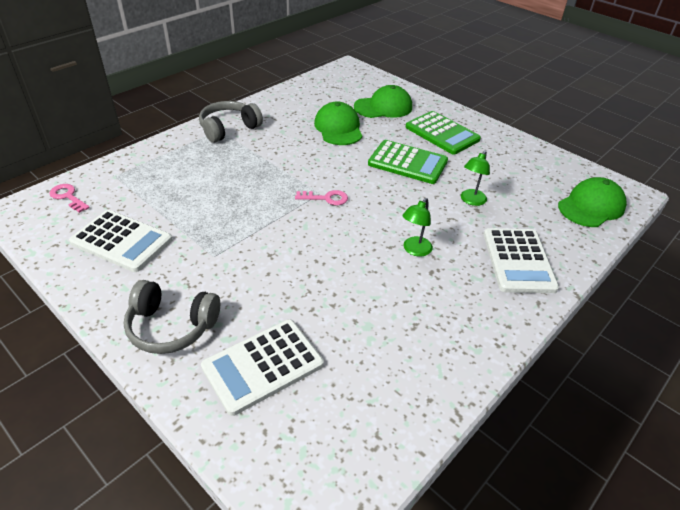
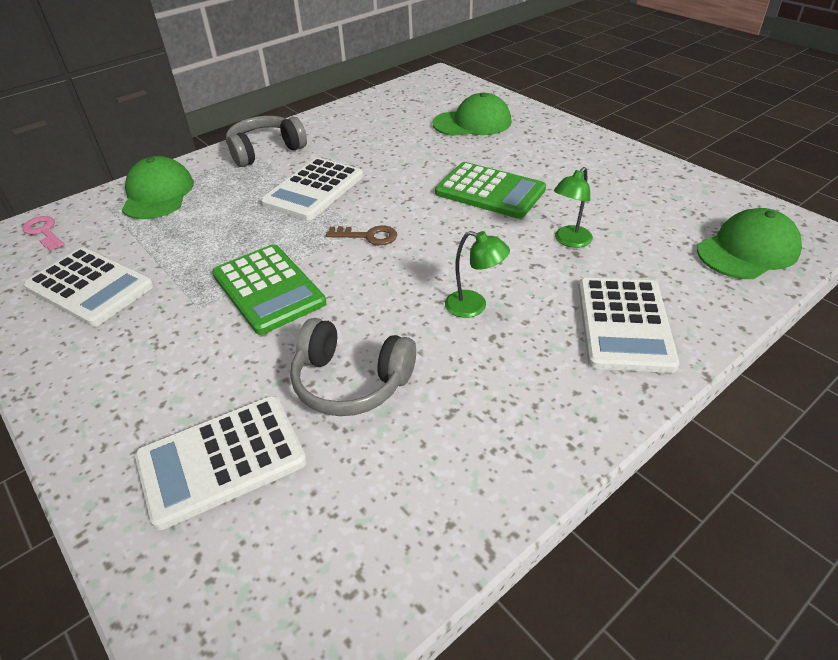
camera: 10 degrees right, 0 degrees up
(172, 326) = (117, 399): grey headphones -> grey headphones (351, 381)
(275, 161) = (313, 190): none -> white calculator
(326, 198) = (368, 236): pink key -> brown key
(338, 128) = (406, 149): green cap -> green cap (158, 194)
(414, 250) = (474, 306): green lamp -> green lamp turned 105 degrees counterclockwise
(442, 133) = (545, 154): green calculator -> green calculator (268, 289)

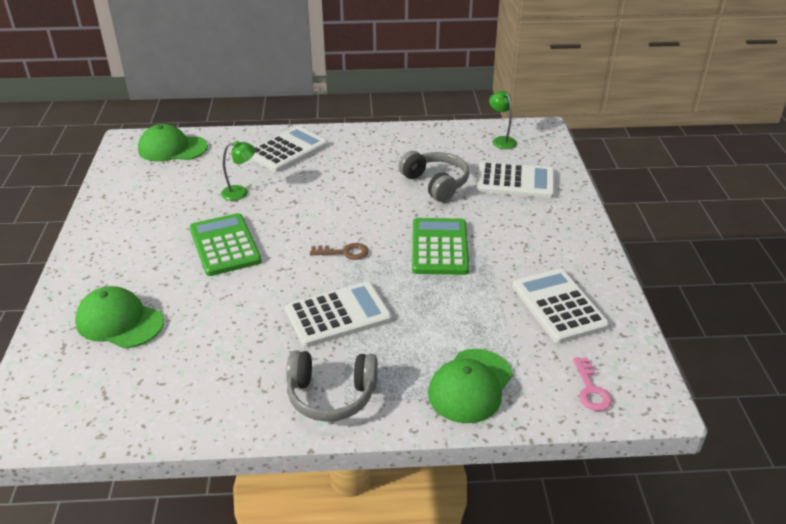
camera: 145 degrees left, 5 degrees down
(368, 236) = (344, 252): brown key -> brown key turned 135 degrees clockwise
(474, 306) = (340, 186): green lamp -> green lamp (501, 140)

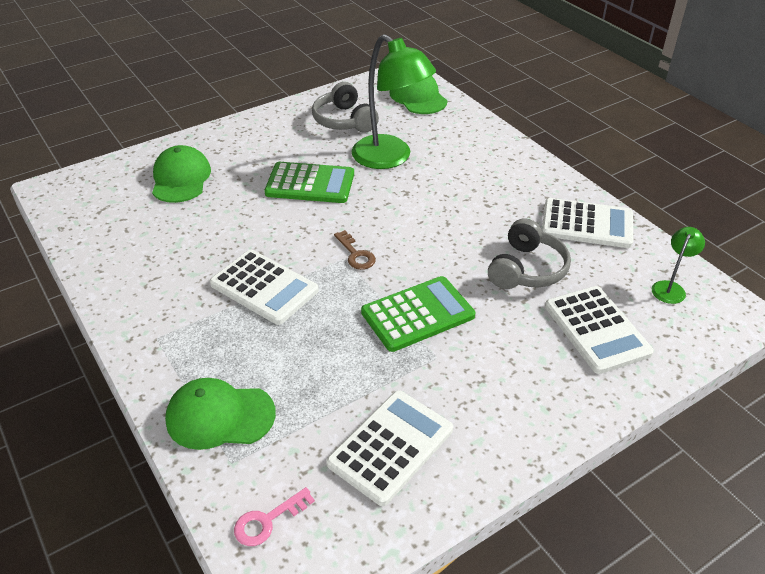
camera: 60 degrees right, 5 degrees up
(225, 245) = (310, 184): green calculator -> green calculator turned 60 degrees clockwise
(240, 192) = (390, 158): green lamp -> green lamp, size x2.18
(287, 150) = (481, 154): white calculator -> white calculator (587, 224)
(331, 395) = (159, 326): grey headphones -> grey headphones (344, 120)

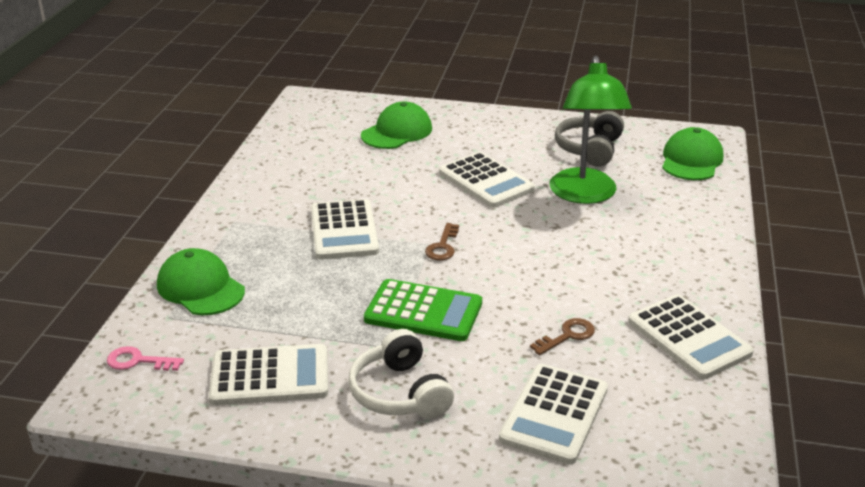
camera: 45 degrees right, 10 degrees down
(310, 184) = (486, 181): green calculator -> white calculator
(493, 387) = (400, 393): none -> white headphones
(526, 269) = (567, 336): grey headphones -> brown key
(670, 288) = (686, 432): green lamp -> none

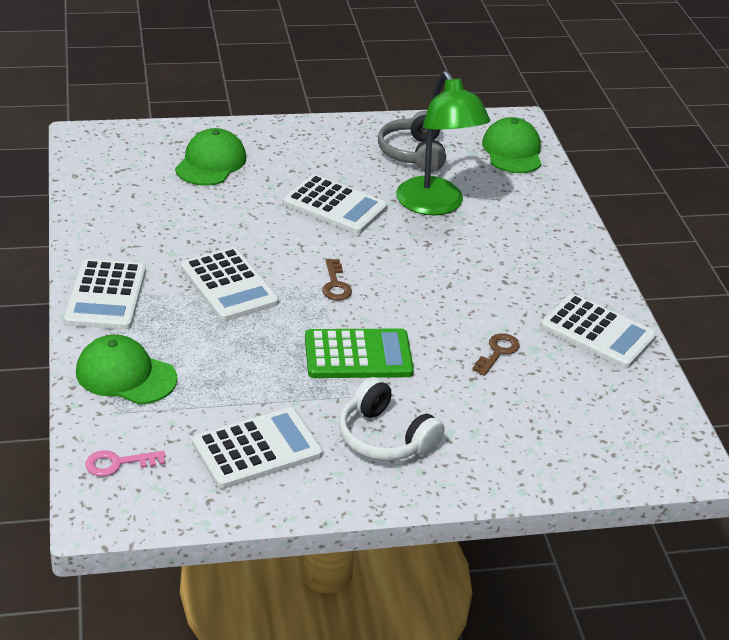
camera: 25 degrees left, 5 degrees up
(554, 414) = (525, 426): white calculator -> white calculator (105, 296)

